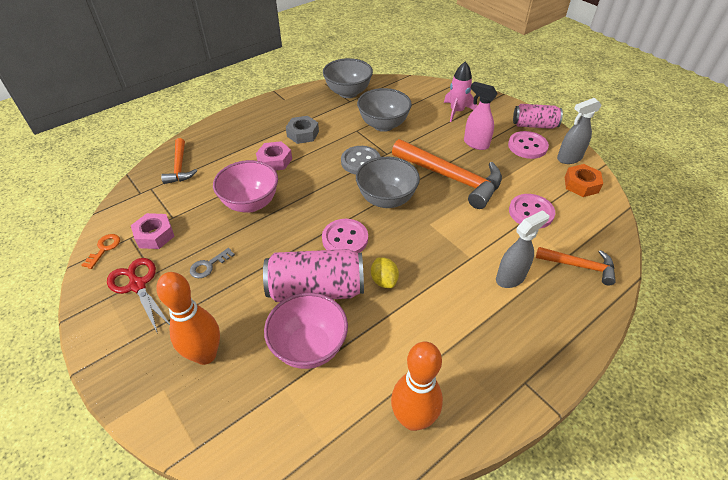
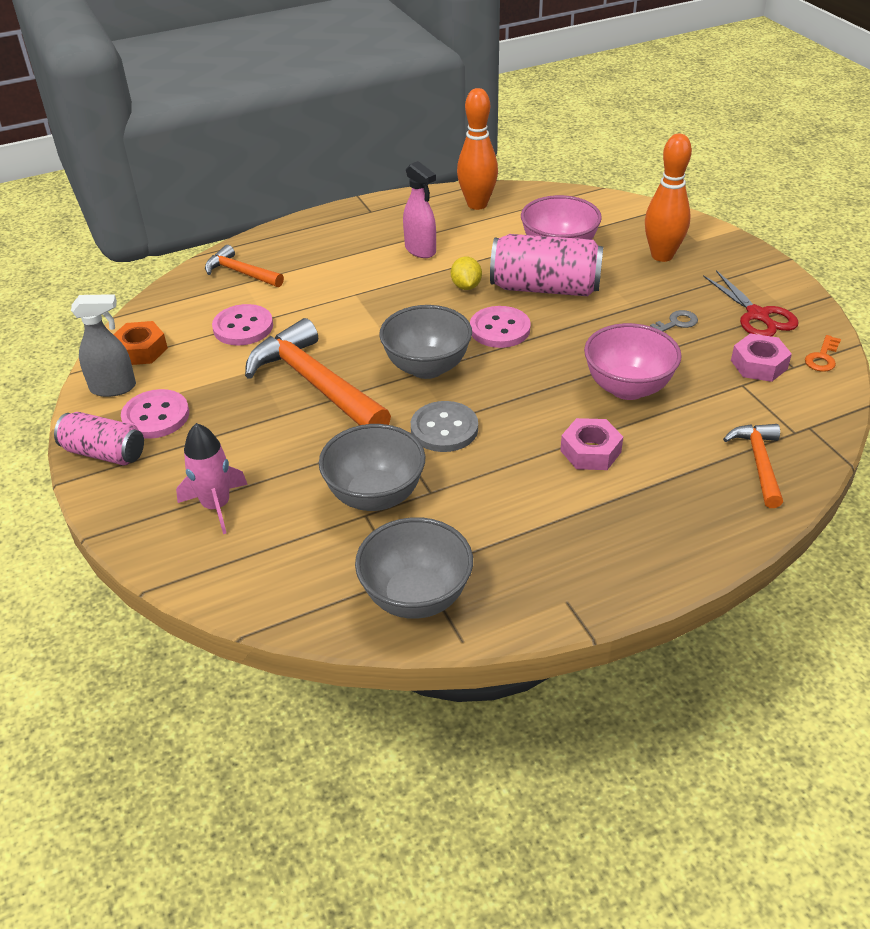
camera: 165 degrees left, 5 degrees down
(303, 134) = (535, 499): grey nut -> none
(475, 144) = (235, 433): pink spray bottle -> pink spray bottle (420, 250)
(510, 278) = (325, 272): grey spray bottle -> none

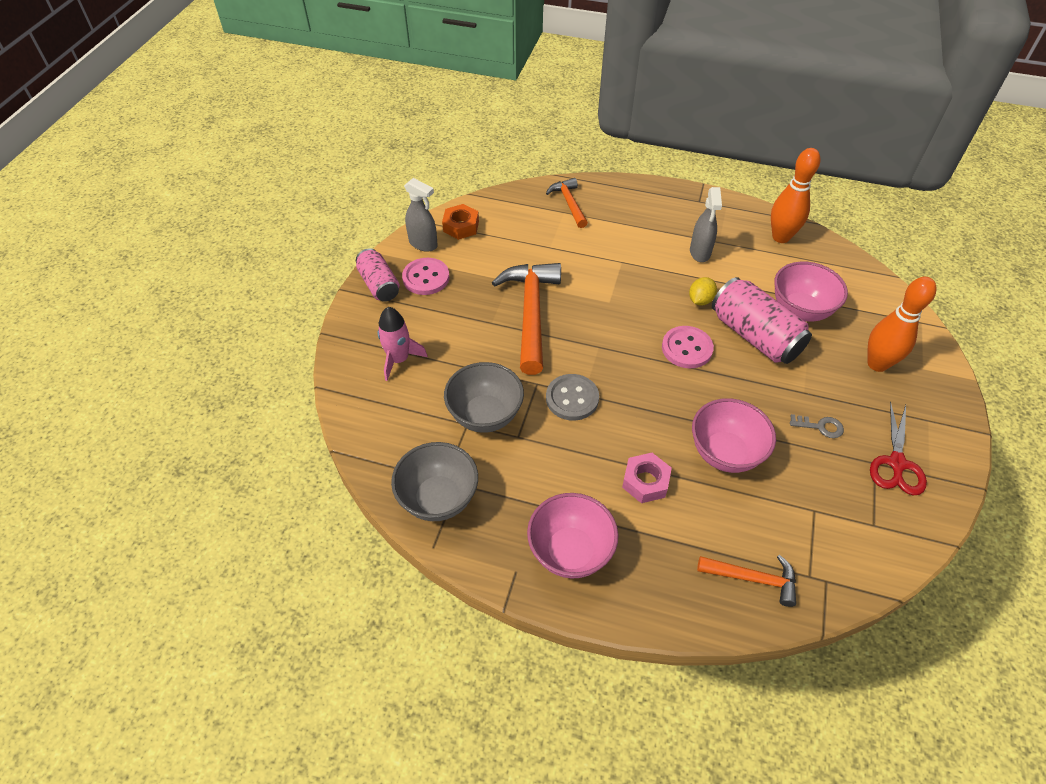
camera: 40 degrees right, 10 degrees up
(243, 327) = (531, 245): pink button -> none
(420, 250) = (700, 252): pink spray bottle -> grey spray bottle
(427, 367) = (608, 346): grey bowl -> none
(594, 549) = (570, 551): none -> pink bowl
(759, 364) = (847, 504): pink nut -> none
(759, 463) = (752, 578): orange hammer -> orange hammer turned 60 degrees clockwise
(822, 358) = (908, 534): orange key -> none

